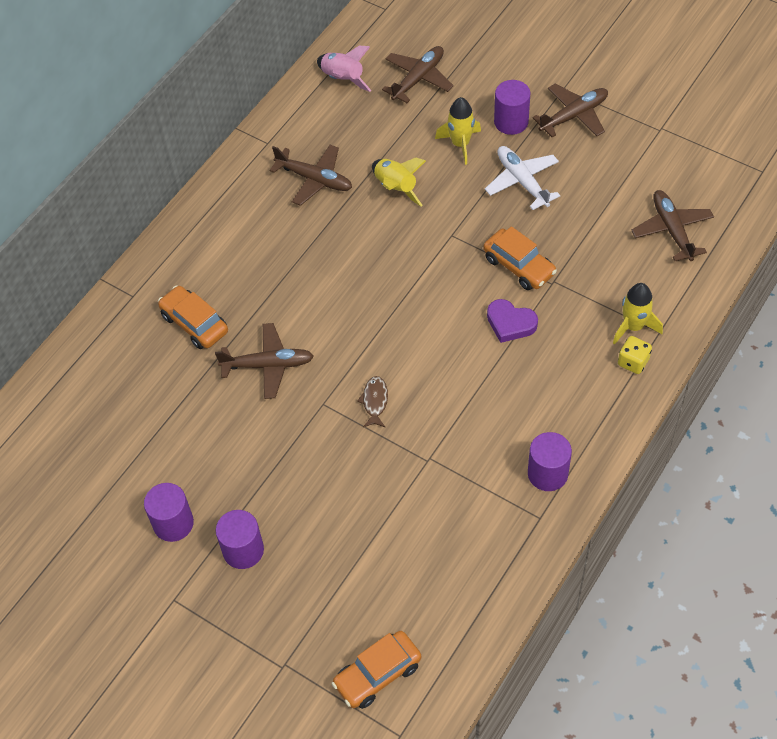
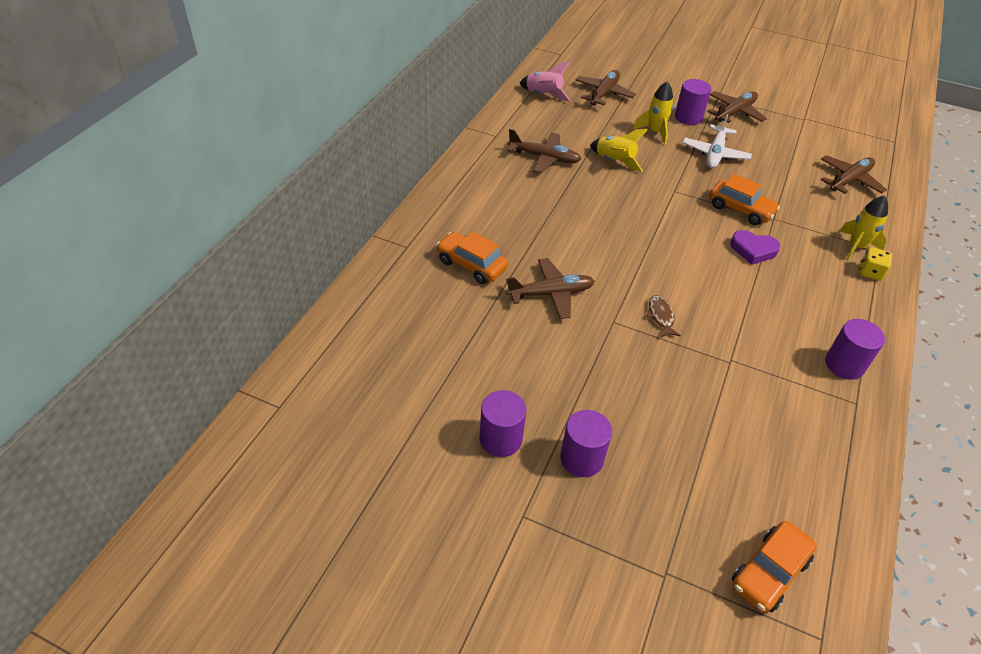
camera: 15 degrees left, 10 degrees down
(522, 181) = (715, 153): white plane -> white plane turned 120 degrees counterclockwise
(672, 230) = (849, 180): brown plane -> brown plane turned 75 degrees clockwise

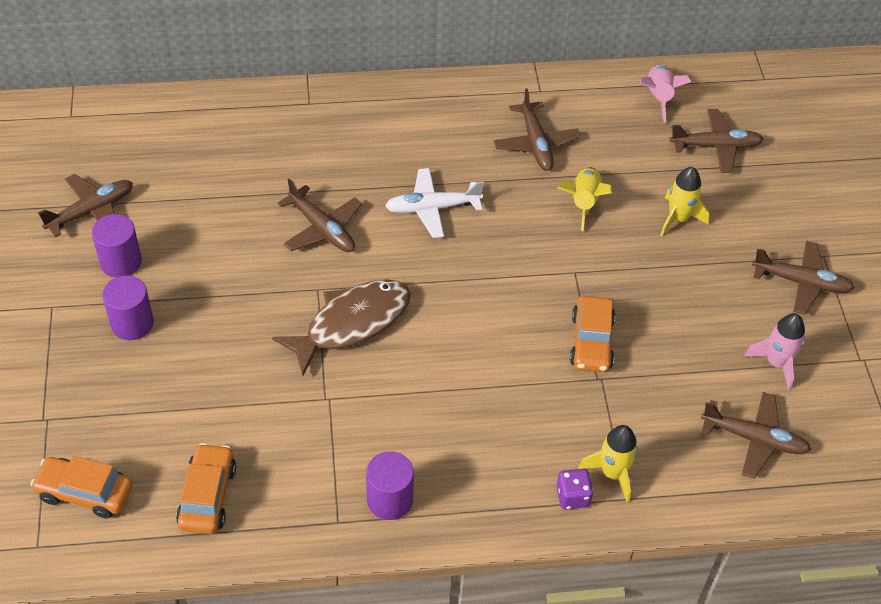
camera: 60 degrees right, 5 degrees up
(420, 437) = (91, 211): none -> brown plane
(471, 265) = (319, 157): orange car -> orange car (207, 496)
(661, 316) = (352, 323): brown fish -> brown fish, size x2.30
(688, 117) = (742, 240): purple cylinder -> none
(715, 153) = (686, 288): white plane -> white plane (432, 208)
(753, 250) = (523, 373): purple heart -> none
(793, 147) = (776, 363): none -> pink rocket
(870, 272) = (572, 496): yellow dice -> purple dice

